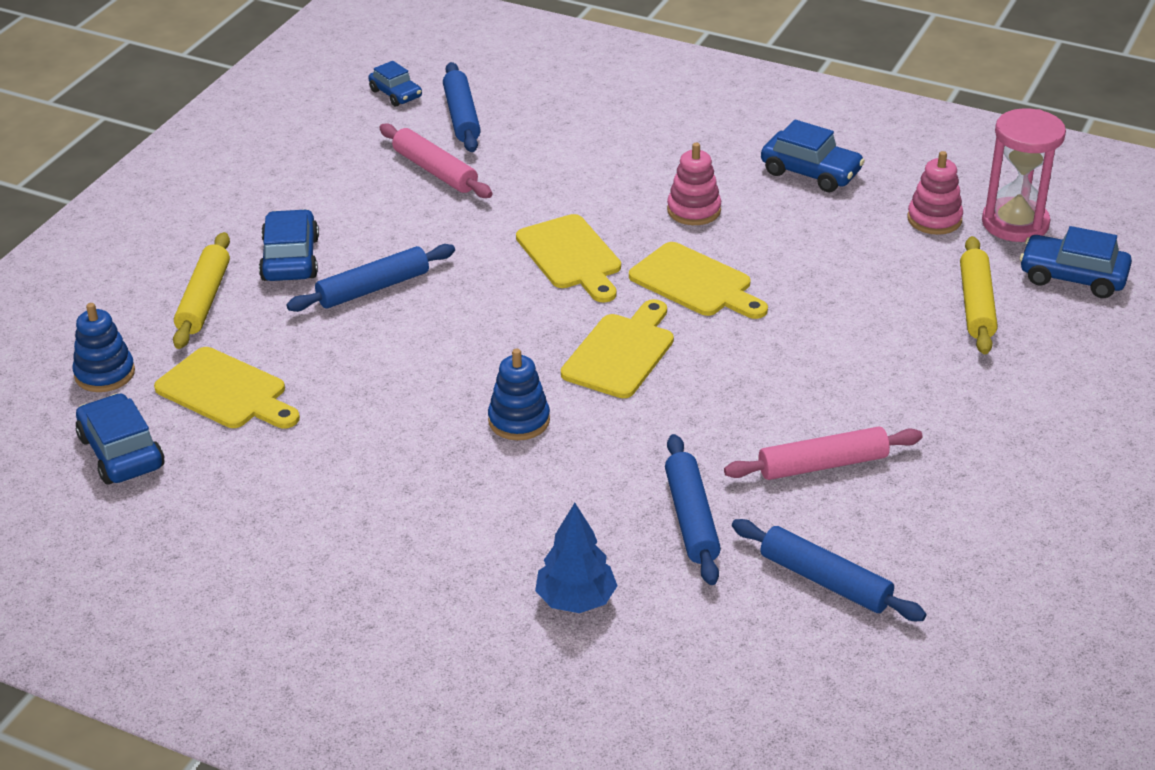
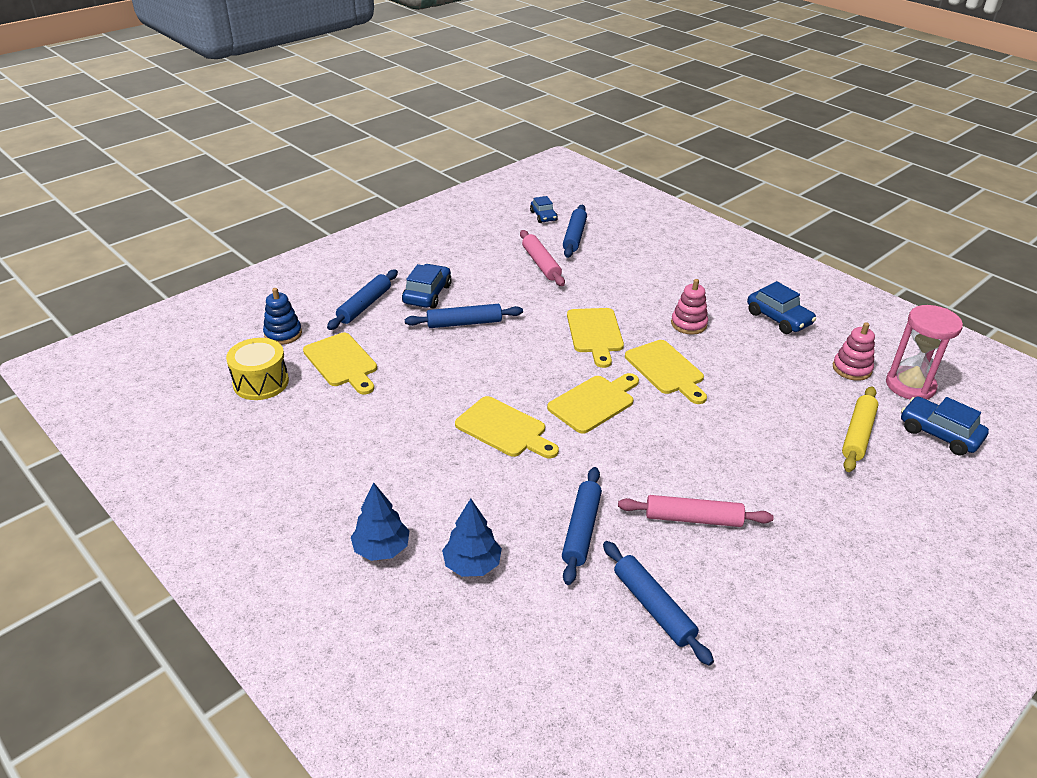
camera: 20 degrees right, 0 degrees up
(121, 452) = (261, 382): blue car -> yellow drum
(203, 300) = (364, 305): yellow rolling pin -> blue rolling pin
(445, 617) = (381, 549): none -> blue tree
(519, 420) = (504, 429): blue stacking toy -> yellow cutting board

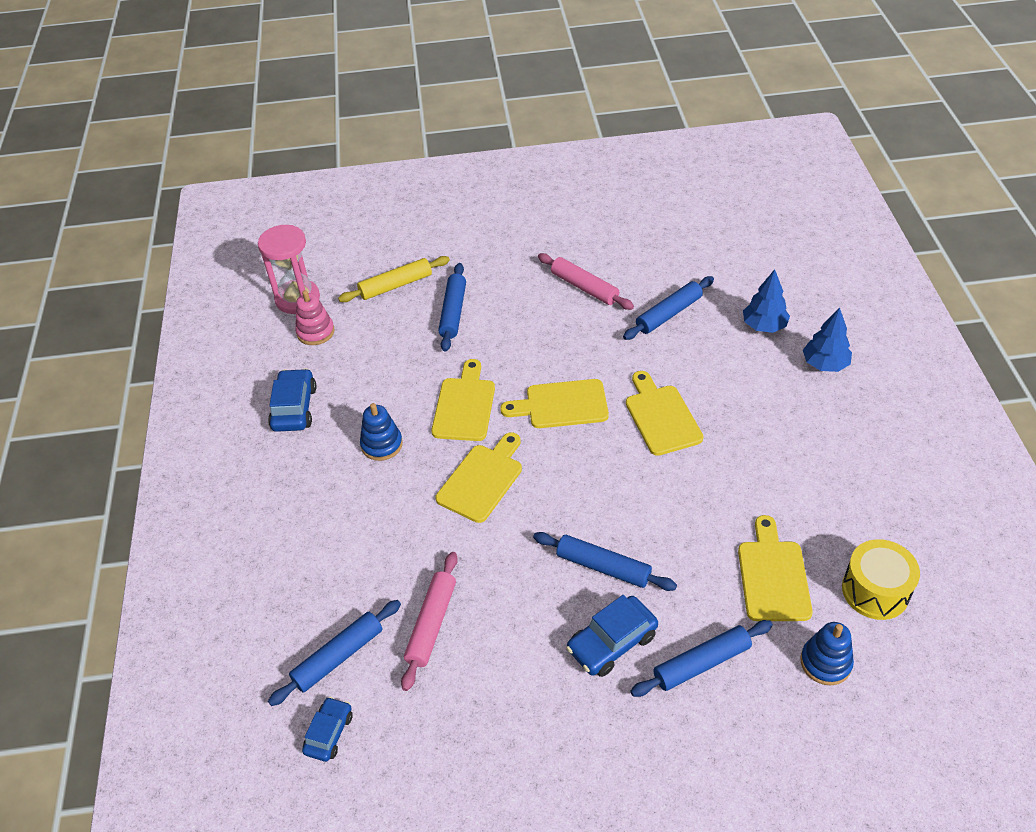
camera: 140 degrees left, 10 degrees up
(653, 607) = (664, 255): blue rolling pin -> blue rolling pin (453, 312)
(688, 324) = (382, 444): pink stacking toy -> blue stacking toy
(939, 433) = (340, 260): blue car -> none

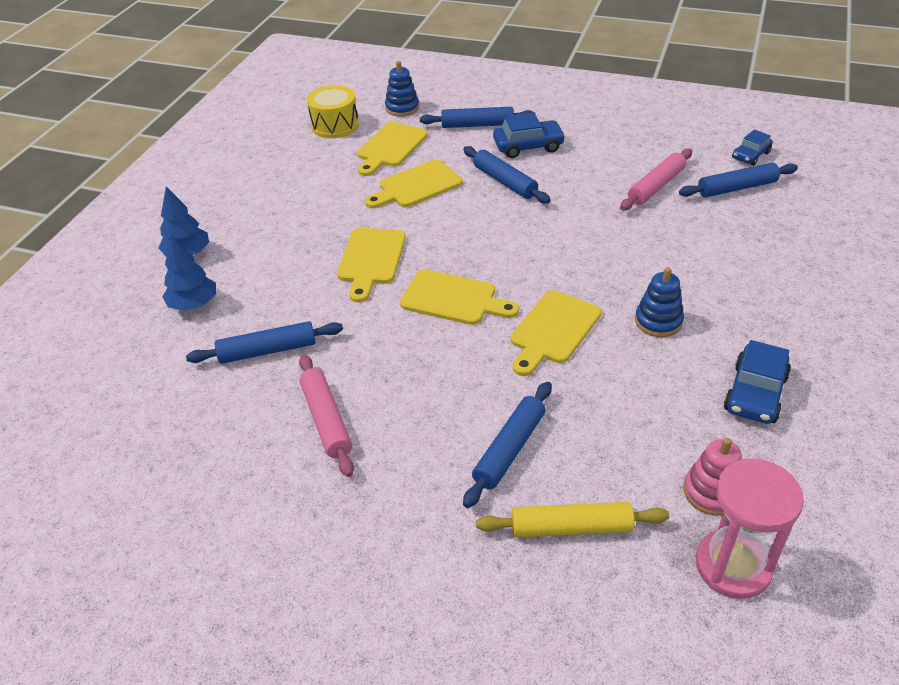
camera: 155 degrees left, 5 degrees down
(482, 479) = (569, 262): yellow cutting board -> yellow cutting board (416, 186)

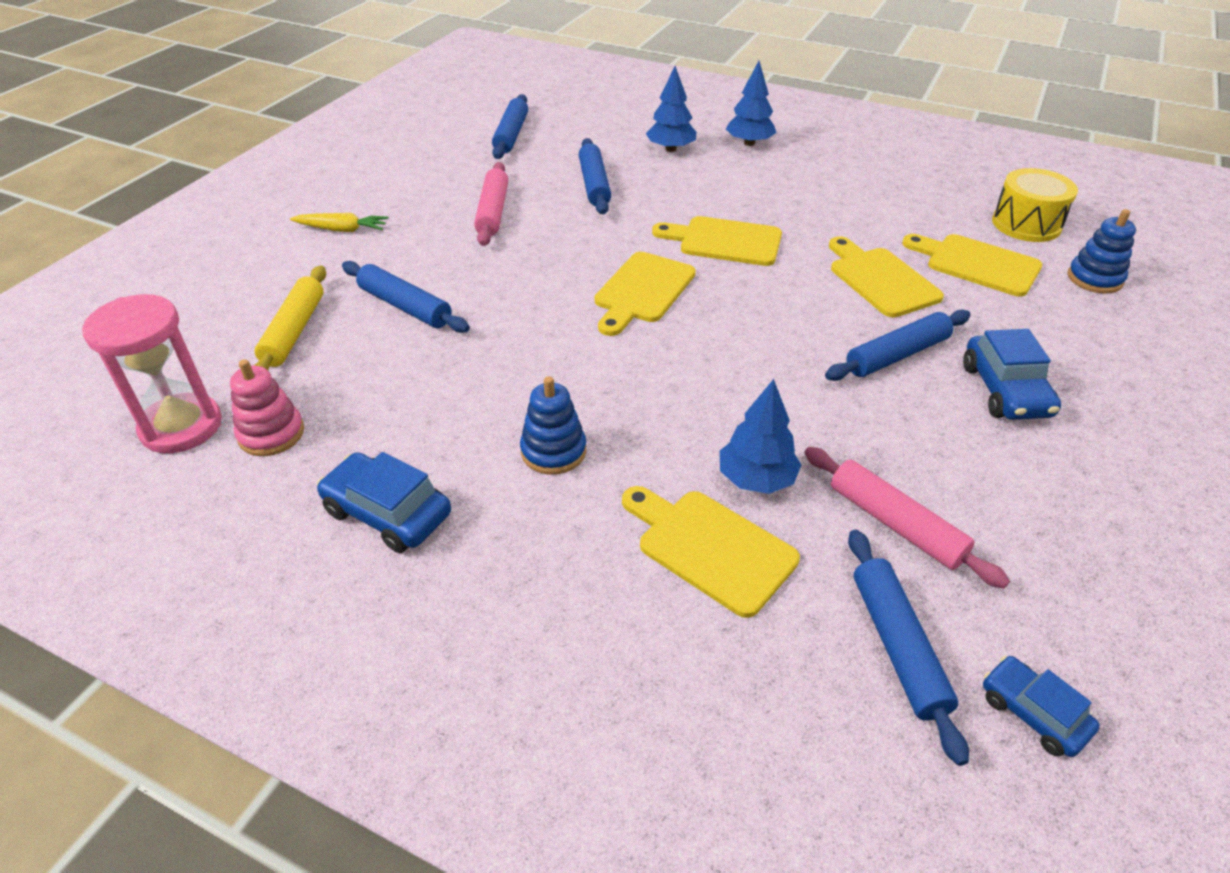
camera: 95 degrees right, 0 degrees up
(326, 420) = (492, 212): pink rolling pin -> pink rolling pin turned 75 degrees counterclockwise
(372, 549) = (342, 230): none -> yellow carrot
(477, 125) = (1062, 345): blue rolling pin -> blue rolling pin (511, 135)
(553, 330) = (565, 357): yellow cutting board -> yellow cutting board (710, 547)
(644, 233) = (756, 479): none -> blue tree

